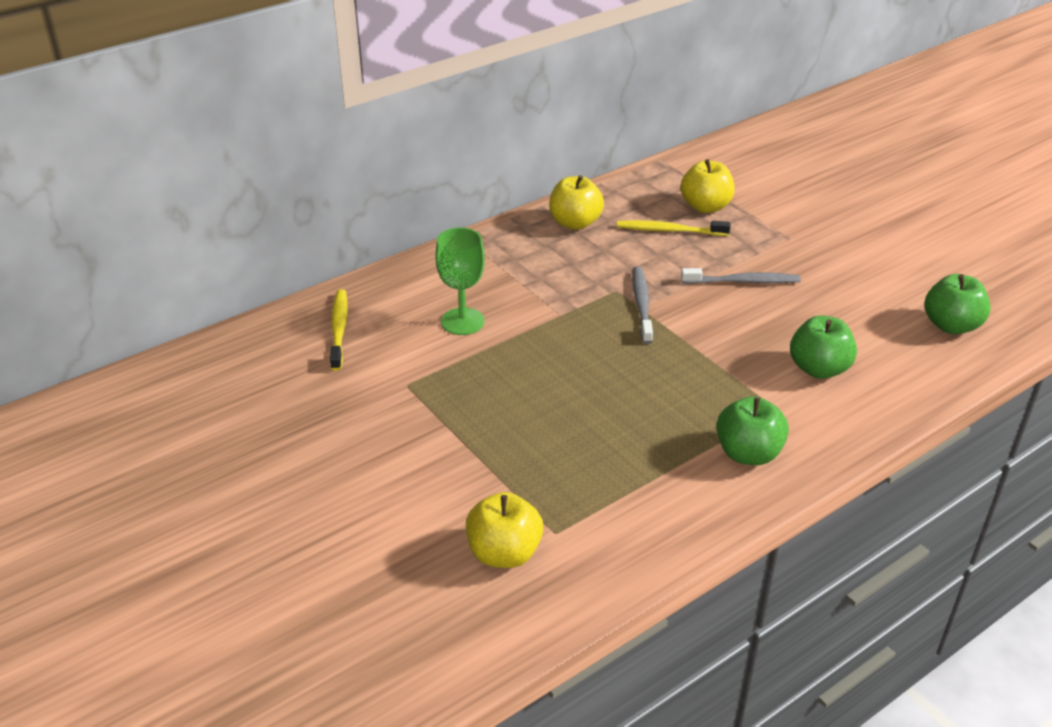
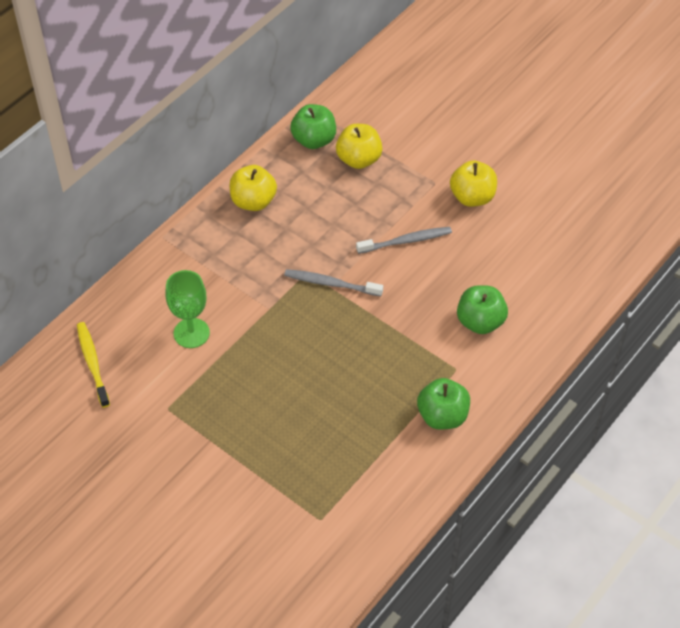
camera: 15 degrees left, 15 degrees up
(504, 553) = (288, 546): yellow apple -> yellow apple (472, 197)
(641, 304) = (331, 284): grey toothbrush -> grey toothbrush turned 60 degrees counterclockwise
(669, 230) = (335, 194): yellow toothbrush -> none
(951, 325) = (573, 255): green apple -> green apple (314, 140)

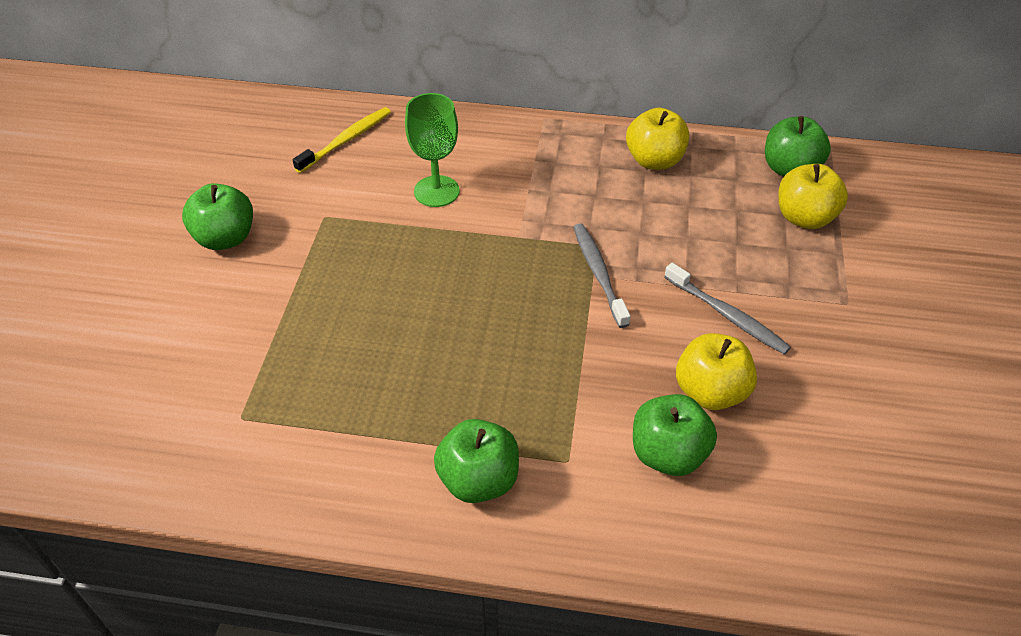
camera: 60 degrees right, 5 degrees down
(146, 476) = (225, 238): none -> green apple
(472, 197) = (865, 352): yellow apple -> yellow apple (710, 392)

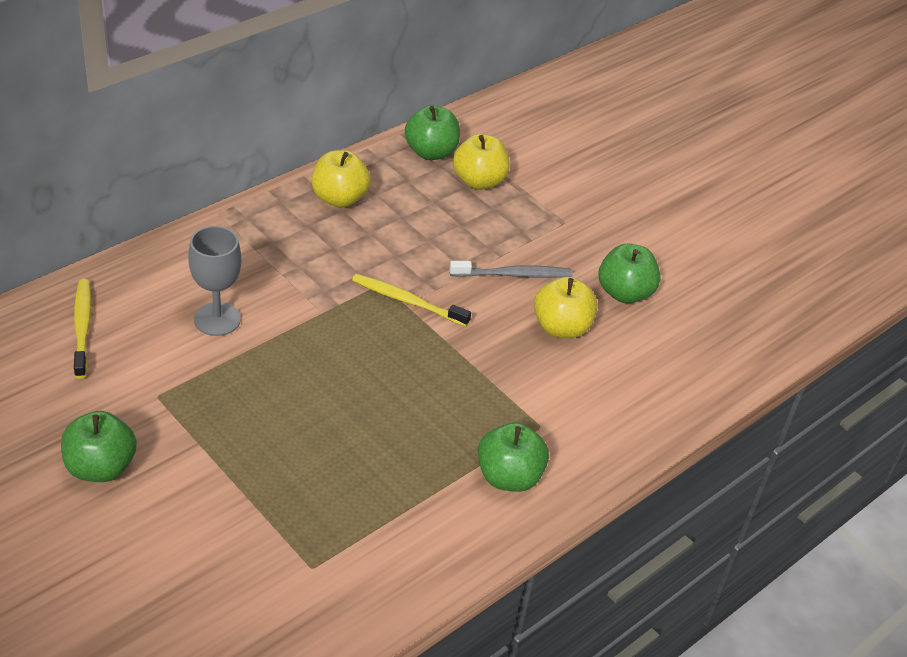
camera: 55 degrees left, 5 degrees down
(436, 191) = (217, 319): green goblet -> grey goblet
(598, 273) = (407, 301): grey toothbrush -> yellow toothbrush
(668, 454) = (584, 380): green apple -> green apple (624, 293)

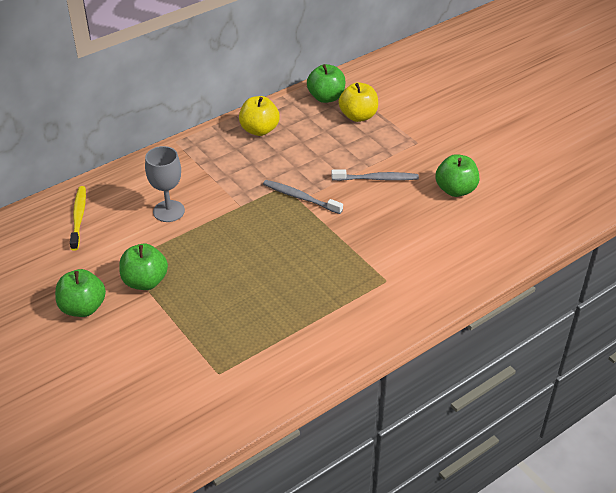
camera: 10 degrees right, 0 degrees up
(407, 301) = (300, 197): yellow toothbrush -> grey toothbrush
(509, 477) = (360, 314): green apple -> green apple (145, 281)
(561, 327) = (407, 214): yellow apple -> none

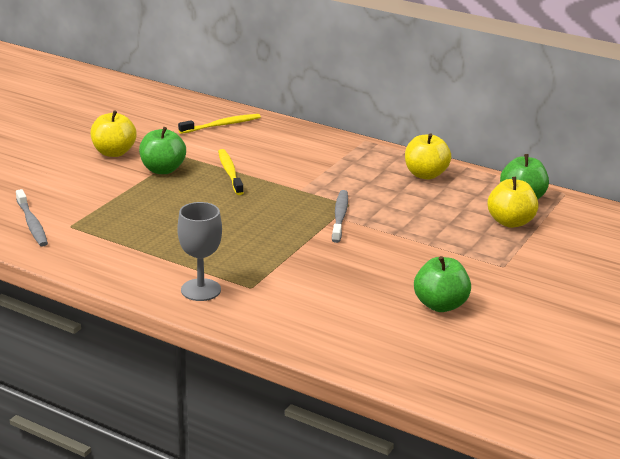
camera: 65 degrees right, 15 degrees down
(83, 308) = (114, 152): green apple -> yellow apple
(169, 211) = (262, 159): grey goblet -> grey goblet (201, 290)
(181, 239) = (230, 172): none -> yellow toothbrush
(377, 179) = (411, 253): grey toothbrush -> grey toothbrush (32, 224)

